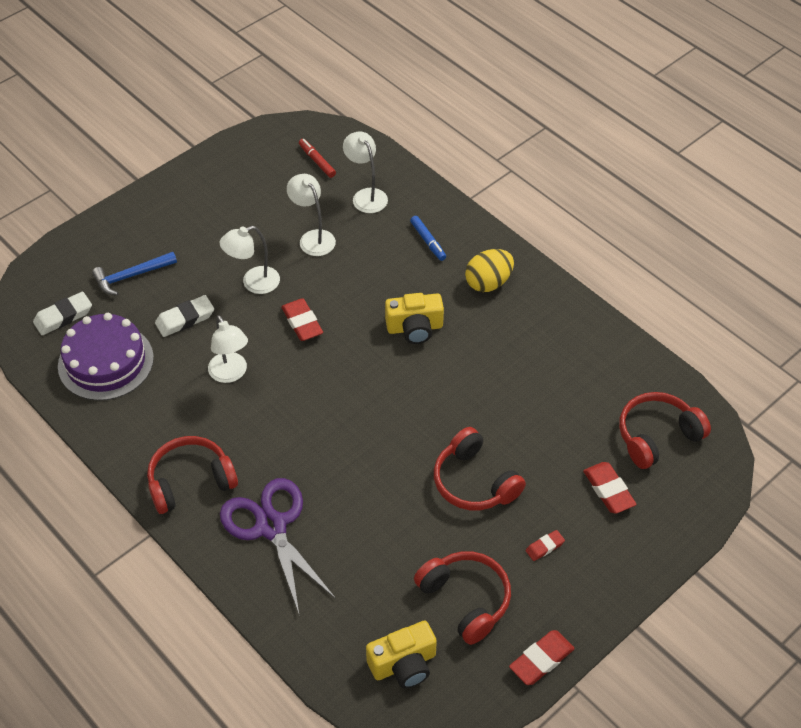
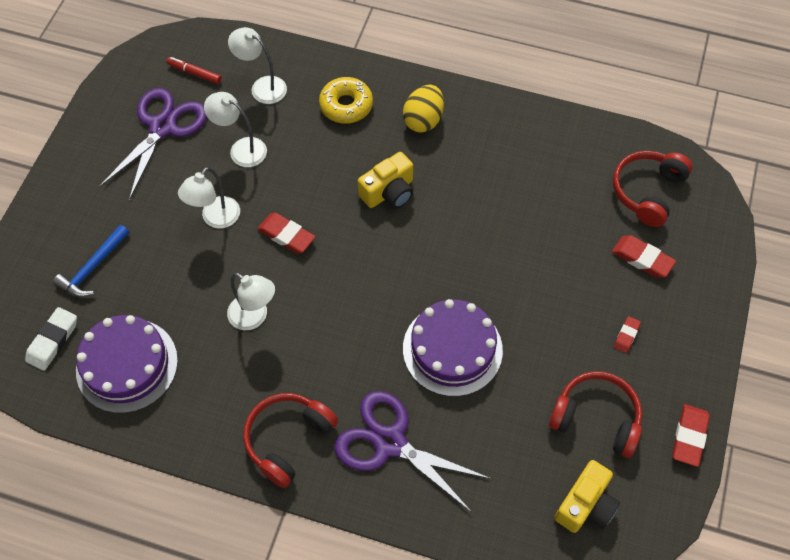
camera: 30 degrees left, 10 degrees up
(185, 319) = (175, 285): white eraser -> none
(261, 193) = (162, 127): none -> purple scissors
(378, 480) = (452, 349): none -> purple cake
(428, 241) = (346, 105): blue marker -> yellow donut
(474, 482) = (532, 308): red headphones -> none

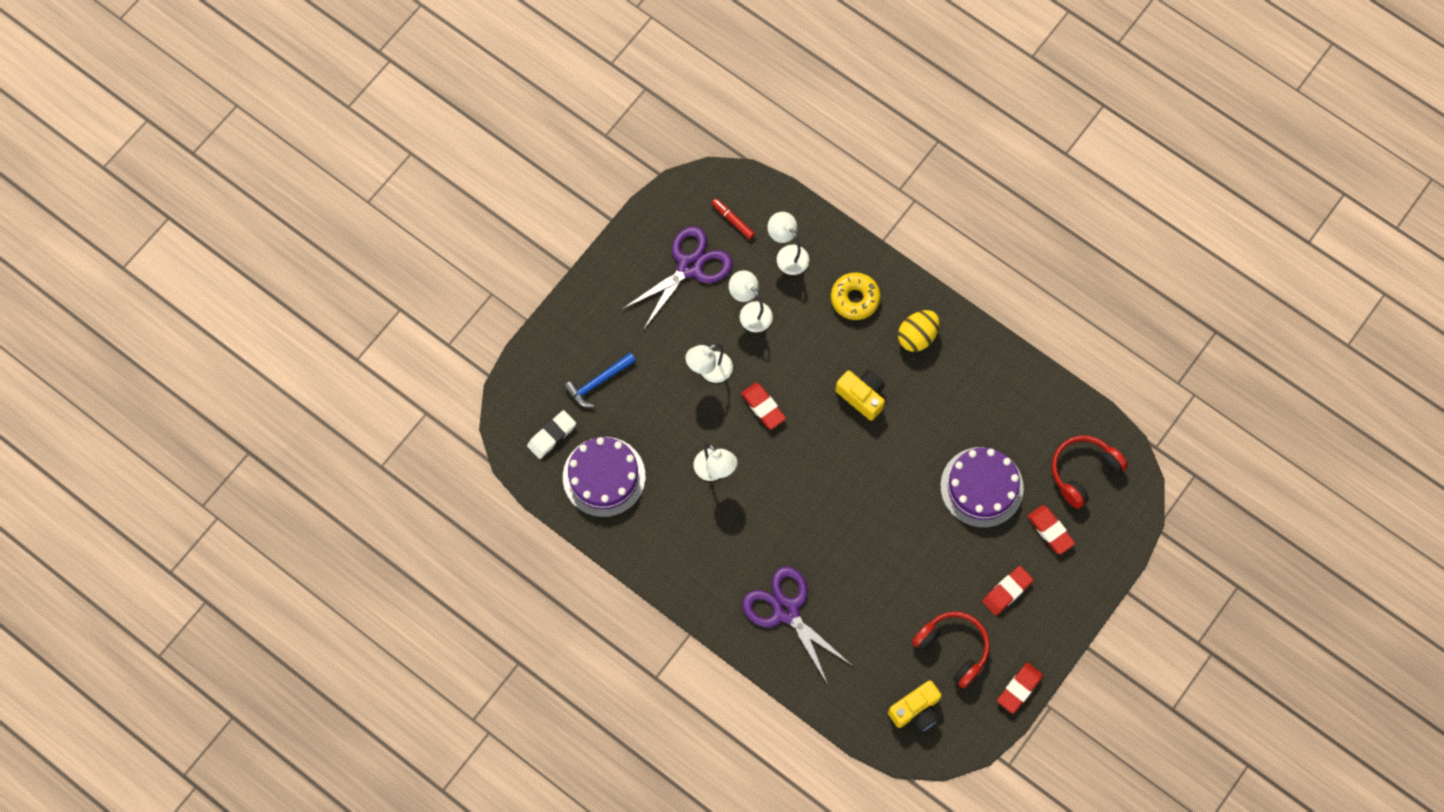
camera: 20 degrees right, 10 degrees up
(288, 440) = (710, 581): red headphones -> none
(389, 192) = (862, 396): yellow camera -> yellow camera turned 120 degrees counterclockwise
(452, 349) = (862, 553): purple cake -> purple cake (981, 487)
(626, 336) = (1007, 591): red eraser -> red eraser, size x1.69

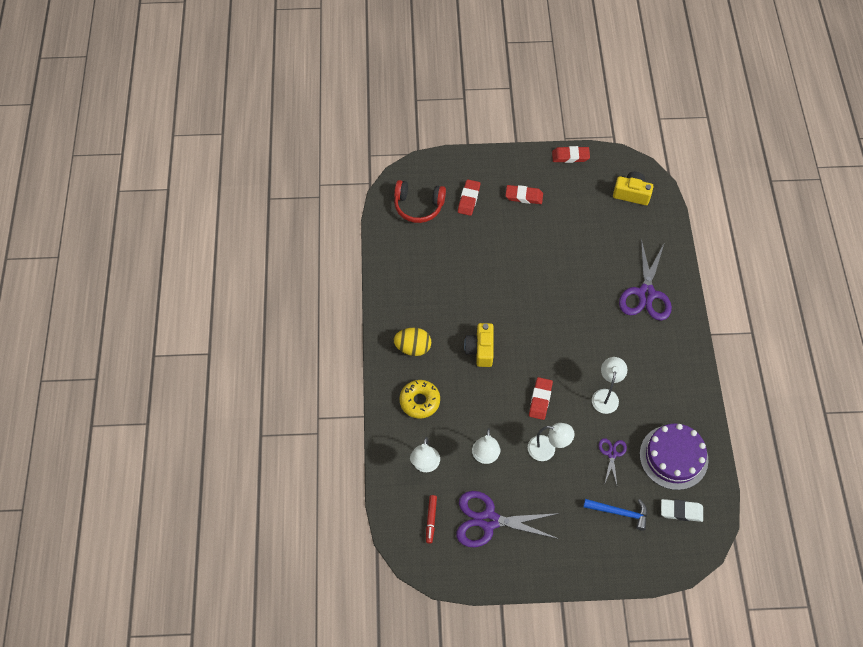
camera: 130 degrees left, 10 degrees down
(655, 424) = (612, 454): none -> purple scissors
(953, 648) = (581, 200): red headphones -> none
(981, 487) = (476, 248): purple cake -> none

